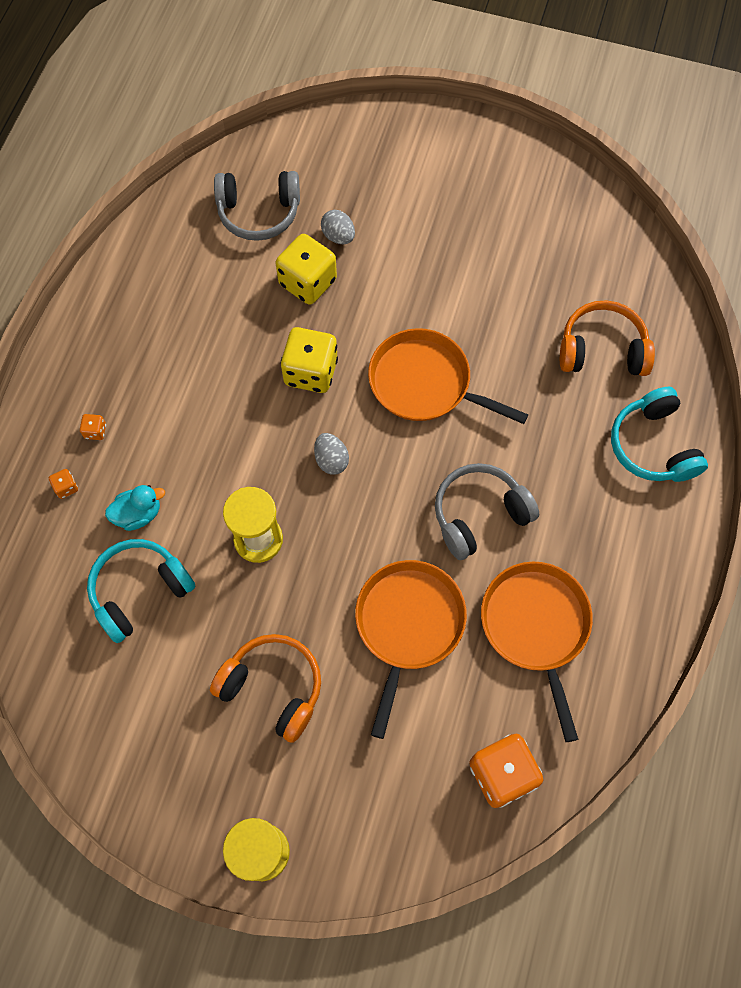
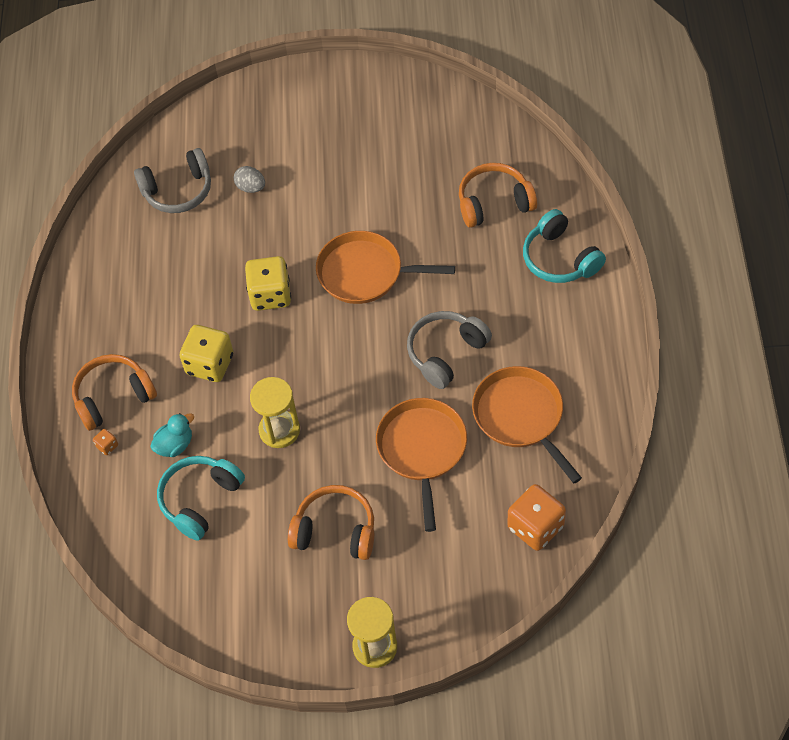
camera: 15 degrees left, 10 degrees down
(95, 431) = (113, 397): orange dice -> orange headphones
(307, 282) = (240, 230): yellow dice -> yellow dice (210, 364)
(331, 460) = (313, 353): grey egg -> none

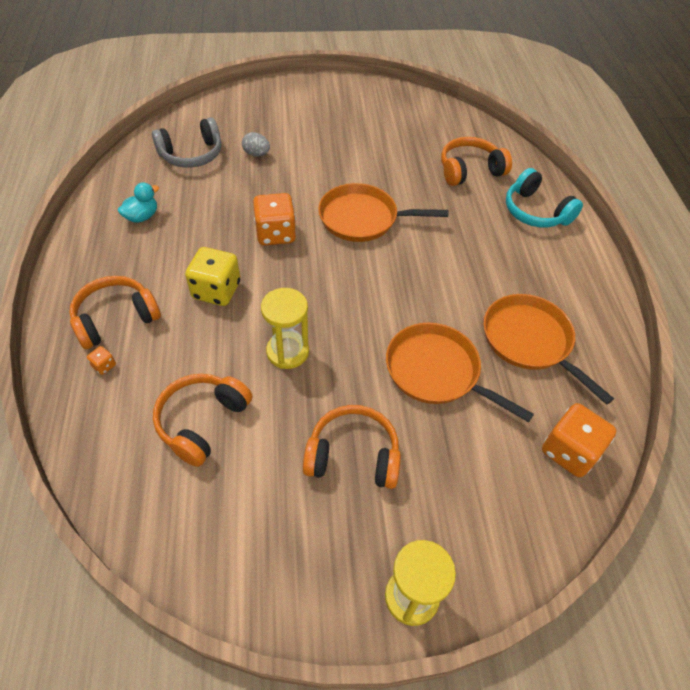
camera: 10 degrees left, 5 degrees down
(175, 445) = (177, 365): turquoise duck -> turquoise duck (142, 217)
(200, 500) = (202, 422): turquoise headphones -> orange headphones
(270, 295) = (275, 234): yellow dice -> orange dice
(422, 449) = (436, 371): orange pan -> orange pan turned 45 degrees counterclockwise
(446, 353) = (446, 284): grey headphones -> none

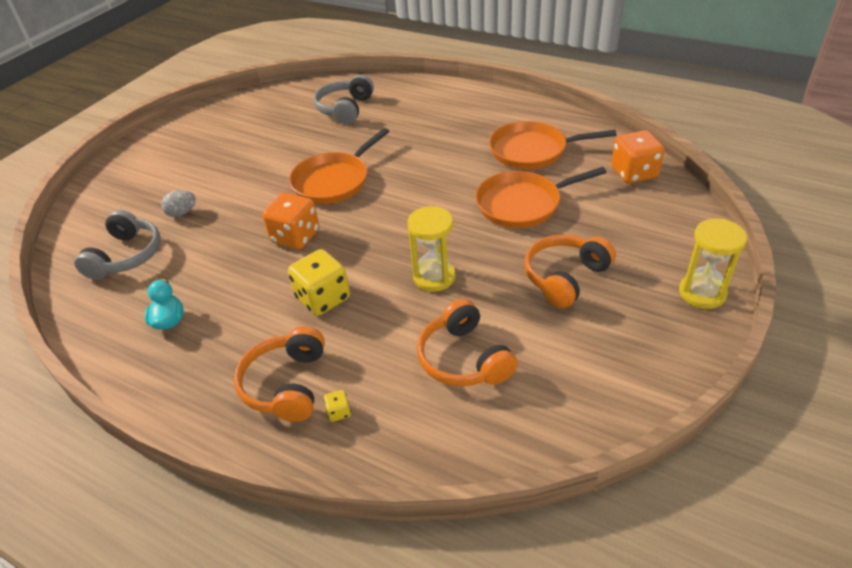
camera: 50 degrees left, 10 degrees down
(104, 366) = (339, 412): orange dice -> yellow dice
(469, 170) = (345, 109): orange headphones -> grey headphones
(535, 212) = (419, 98): turquoise headphones -> none

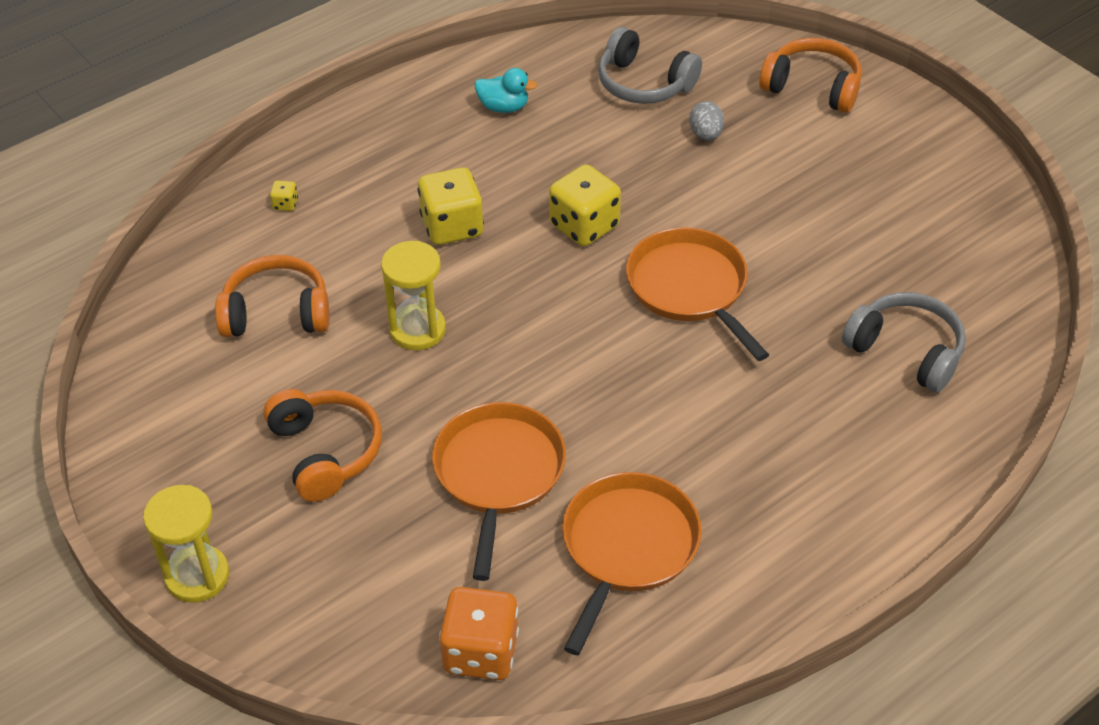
camera: 110 degrees right, 5 degrees up
(286, 384) = (348, 176): orange headphones -> orange headphones (812, 87)
(295, 237) = (584, 226): orange dice -> yellow dice

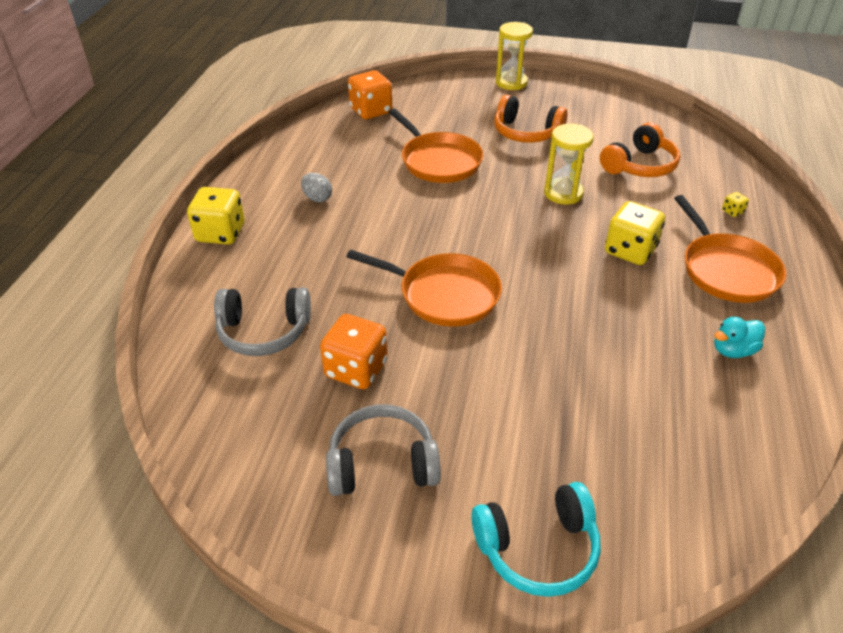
camera: 140 degrees right, 5 degrees down
(584, 226) = (557, 296): yellow dice -> yellow dice (220, 233)
(627, 547) = (345, 165): orange pan -> orange pan (726, 270)
(644, 83) = (675, 445): grey headphones -> grey headphones (382, 463)
(705, 134) = (568, 424): grey egg -> grey egg (317, 198)
(812, 87) = (538, 548): orange headphones -> turquoise headphones
(842, 265) = (356, 369): none -> orange dice

